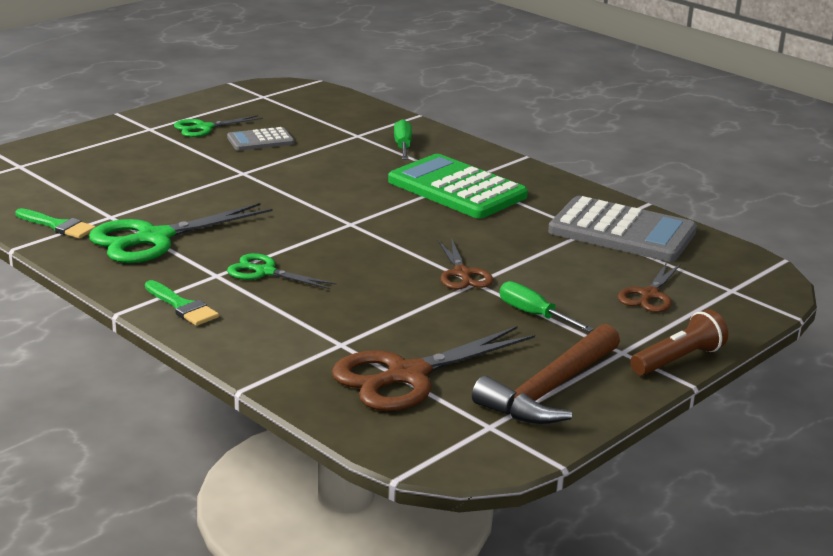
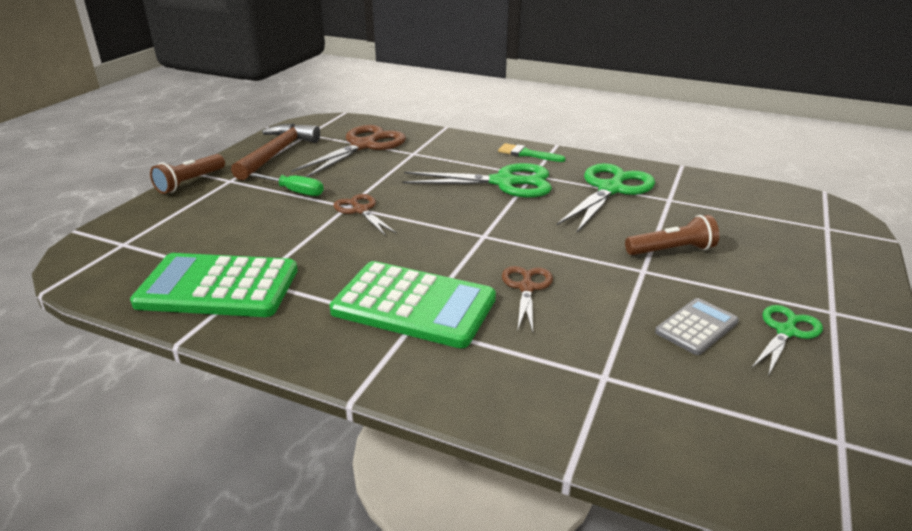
camera: 160 degrees right, 5 degrees up
(58, 226) = (687, 184): green brush -> none
(194, 179) = (672, 250): none -> brown flashlight
(265, 272) = (504, 182): green scissors -> green scissors, size x1.77
(403, 146) = (527, 368): green screwdriver -> none
(622, 232) = (218, 287): grey calculator -> green calculator
(649, 295) = (202, 224): brown scissors -> brown scissors (526, 288)

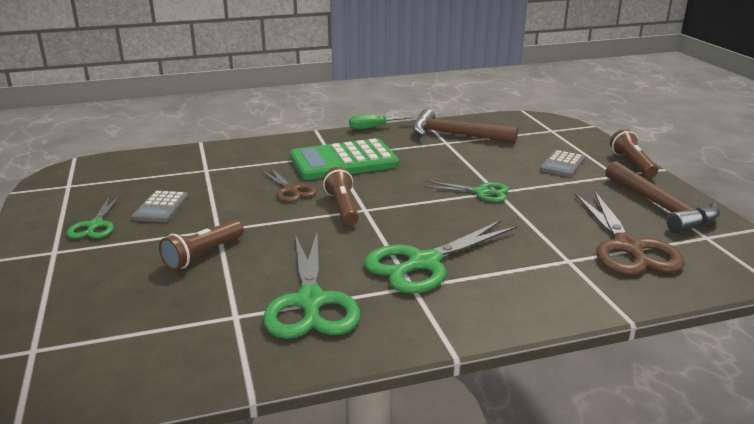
camera: 140 degrees right, 5 degrees down
(218, 287) = (455, 135): green calculator -> brown hammer
(236, 205) = (562, 164): none -> grey calculator
(295, 191) = (555, 186): green screwdriver -> green screwdriver (374, 127)
(361, 210) = (481, 192): brown scissors -> green scissors
(500, 245) = (342, 207): none -> brown flashlight
(526, 154) = (464, 317): green brush -> none

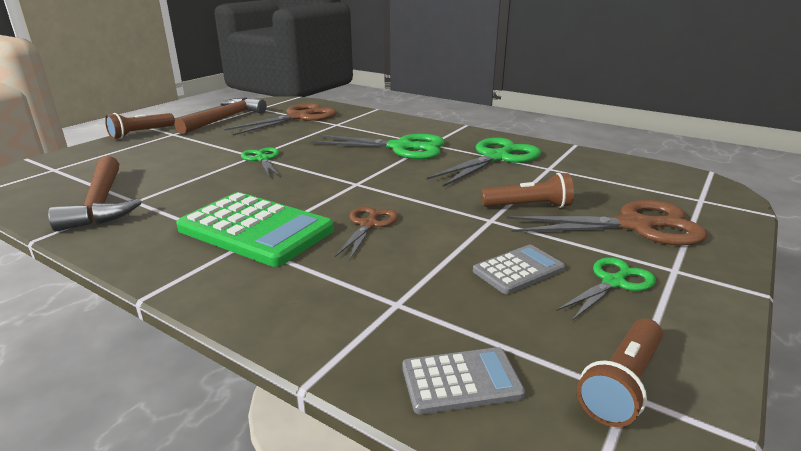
camera: 130 degrees left, 0 degrees up
(96, 277) = (635, 226): none -> brown scissors
(342, 207) = (366, 191): brown flashlight -> brown flashlight (622, 384)
(374, 127) = (100, 257): green screwdriver -> none
(562, 164) = (164, 149): grey calculator -> grey calculator (461, 381)

